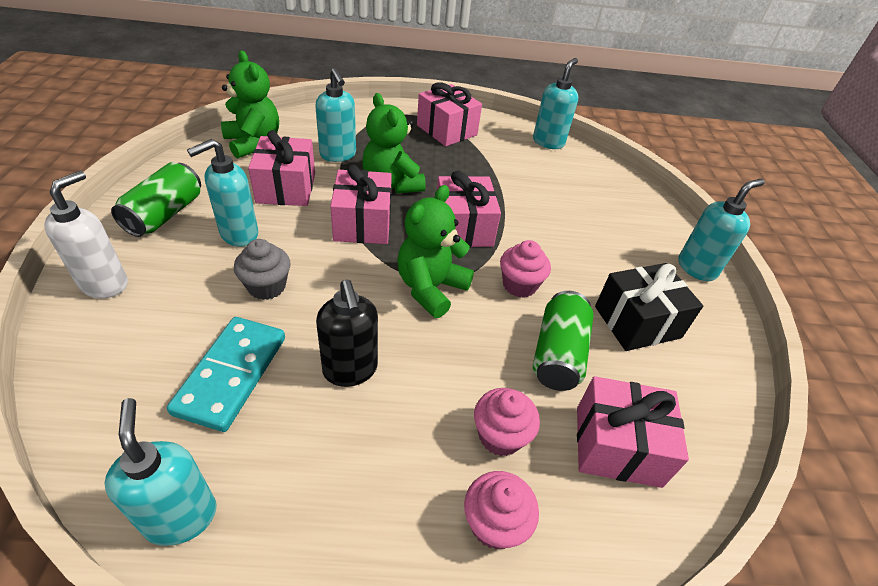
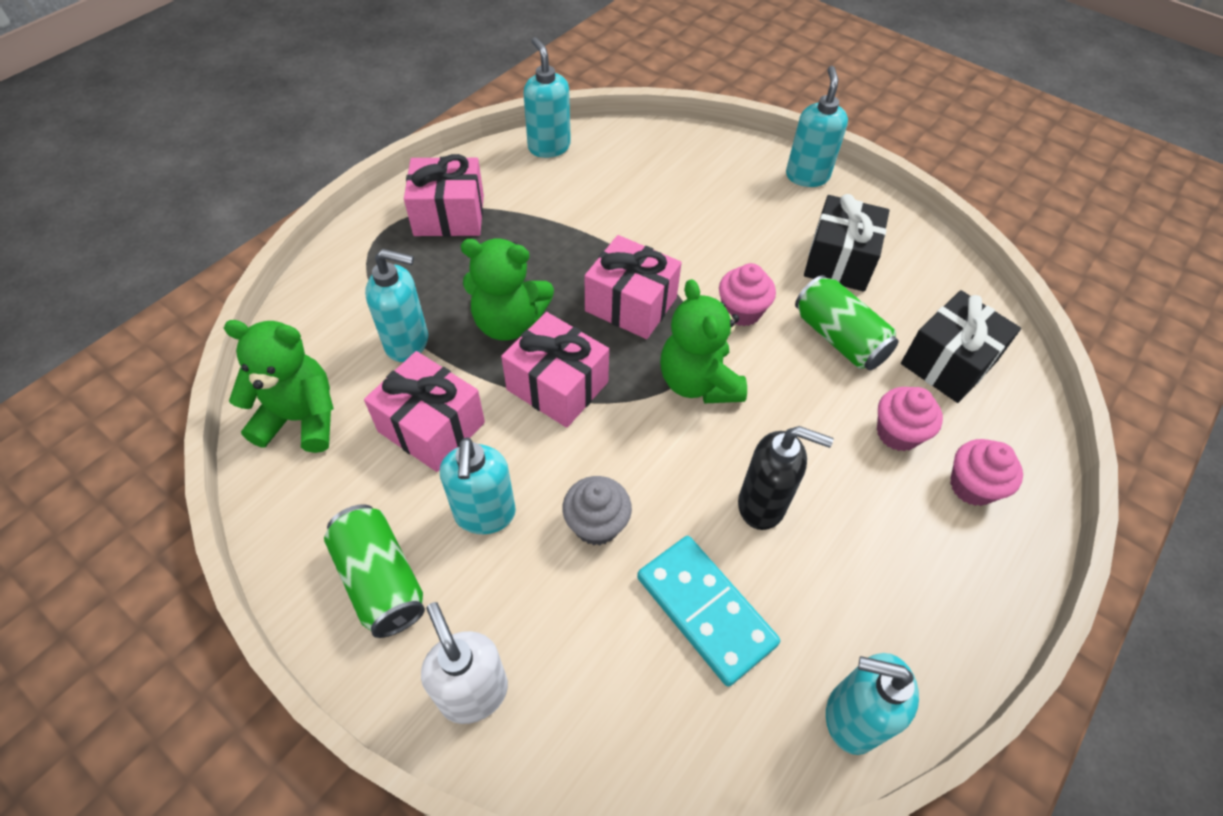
camera: 50 degrees left, 10 degrees up
(617, 446) = (948, 363): pink gift -> black gift

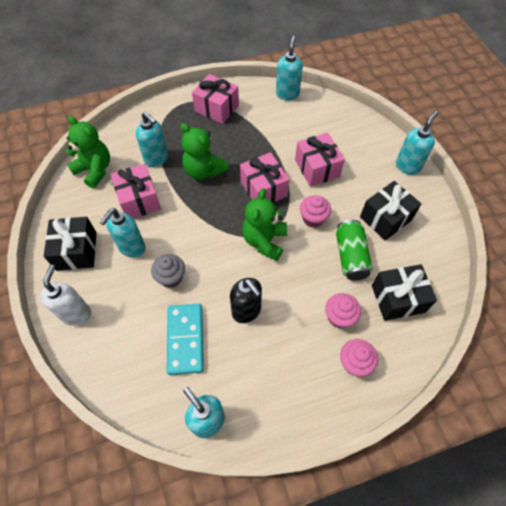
camera: 35 degrees right, 5 degrees up
(381, 580) = (76, 251): green can -> black gift
(557, 386) = (202, 209): pink gift -> pink gift (317, 168)

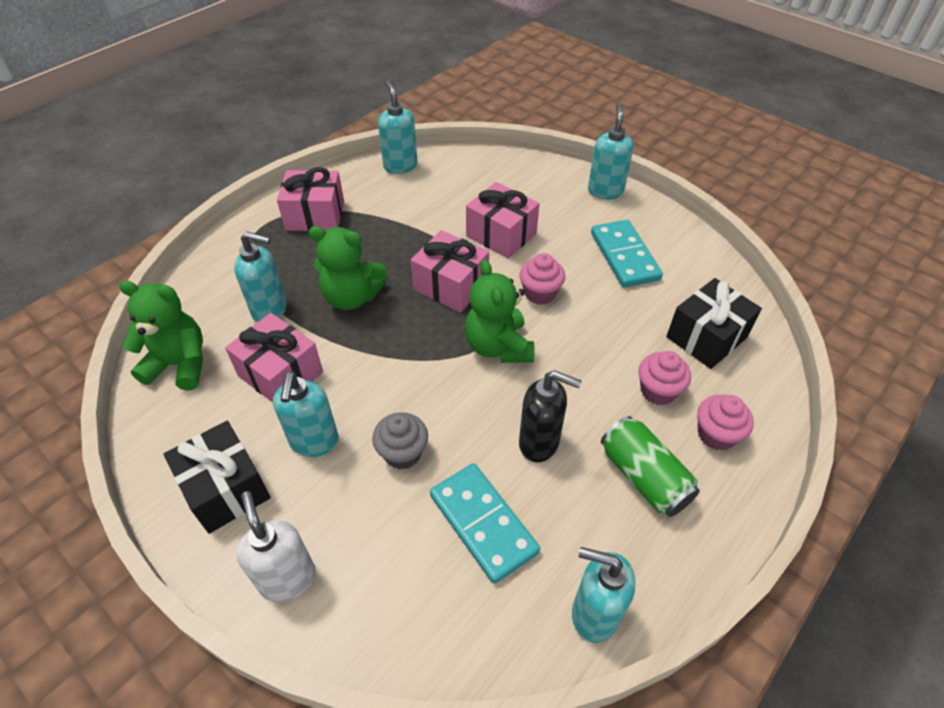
camera: 30 degrees left, 10 degrees down
(350, 256) = (617, 316): green can -> green can (644, 477)
(385, 218) = (624, 256): black gift -> turquoise domino

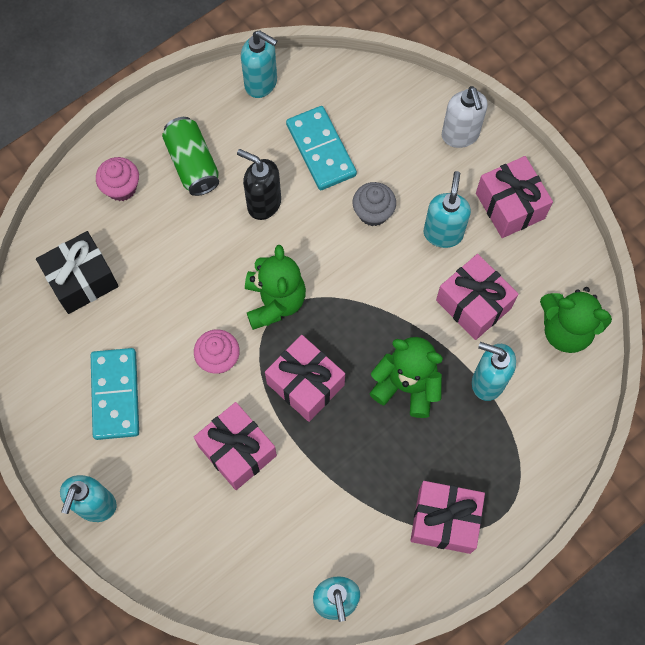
camera: 170 degrees left, 20 degrees up
(225, 489) = (510, 205): black gift -> pink gift
(658, 391) = (150, 233): pink cupcake -> none

